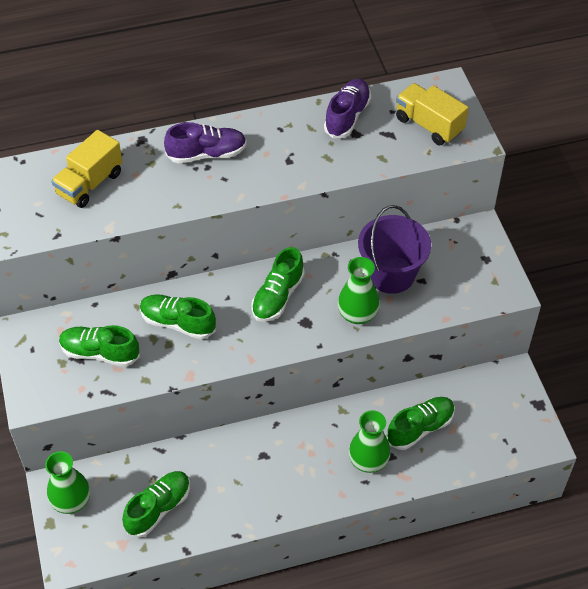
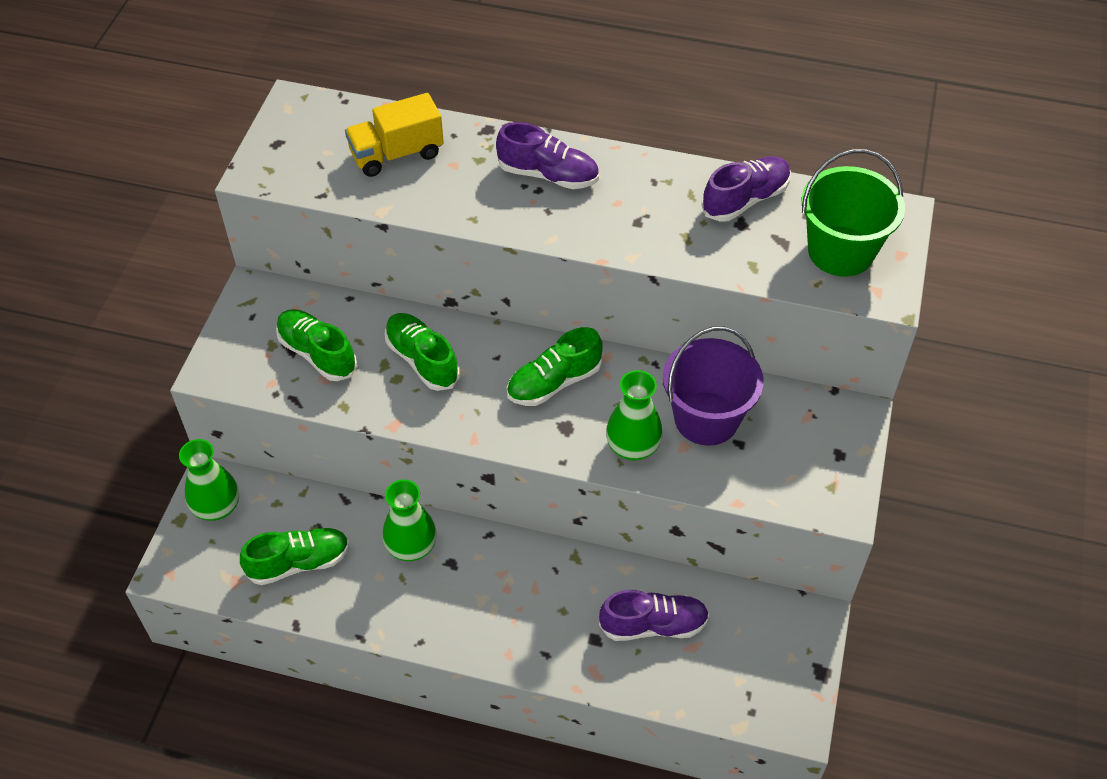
camera: 30 degrees right, 0 degrees up
(368, 461) = (565, 632): green vase -> green vase (411, 547)
(420, 428) = (653, 625): green shoe -> purple shoe
(429, 125) = (840, 251): yellow truck -> green bucket

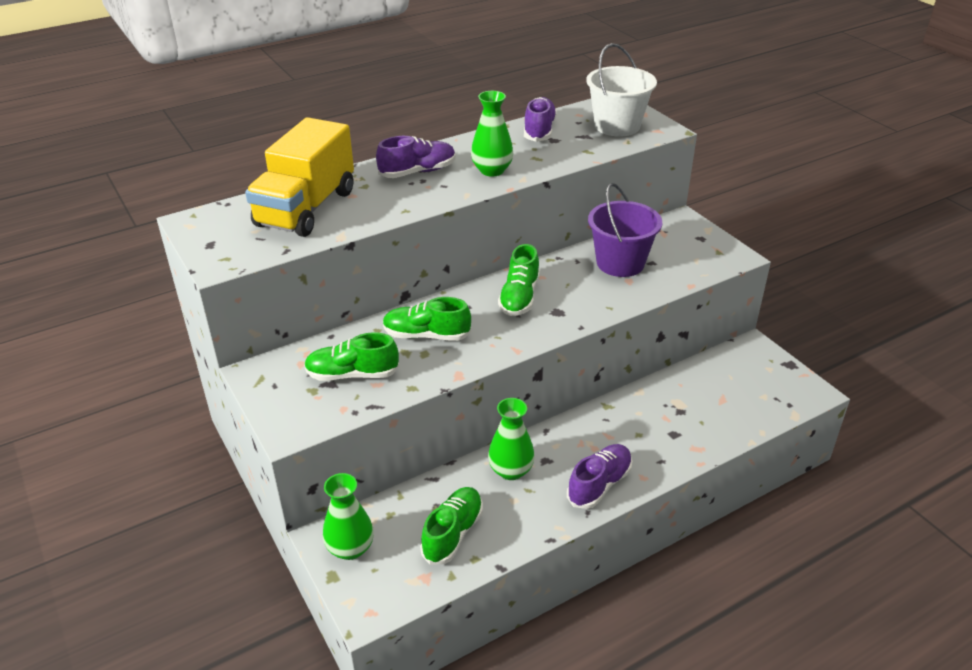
camera: 45 degrees left, 15 degrees down
(397, 154) = (306, 208): yellow truck -> yellow truck, size x1.59
(632, 447) = (605, 297): green vase -> green vase (492, 170)
(653, 625) = (691, 405): purple shoe -> purple shoe (599, 484)
(840, 251) = (617, 126): green bucket -> white bucket

